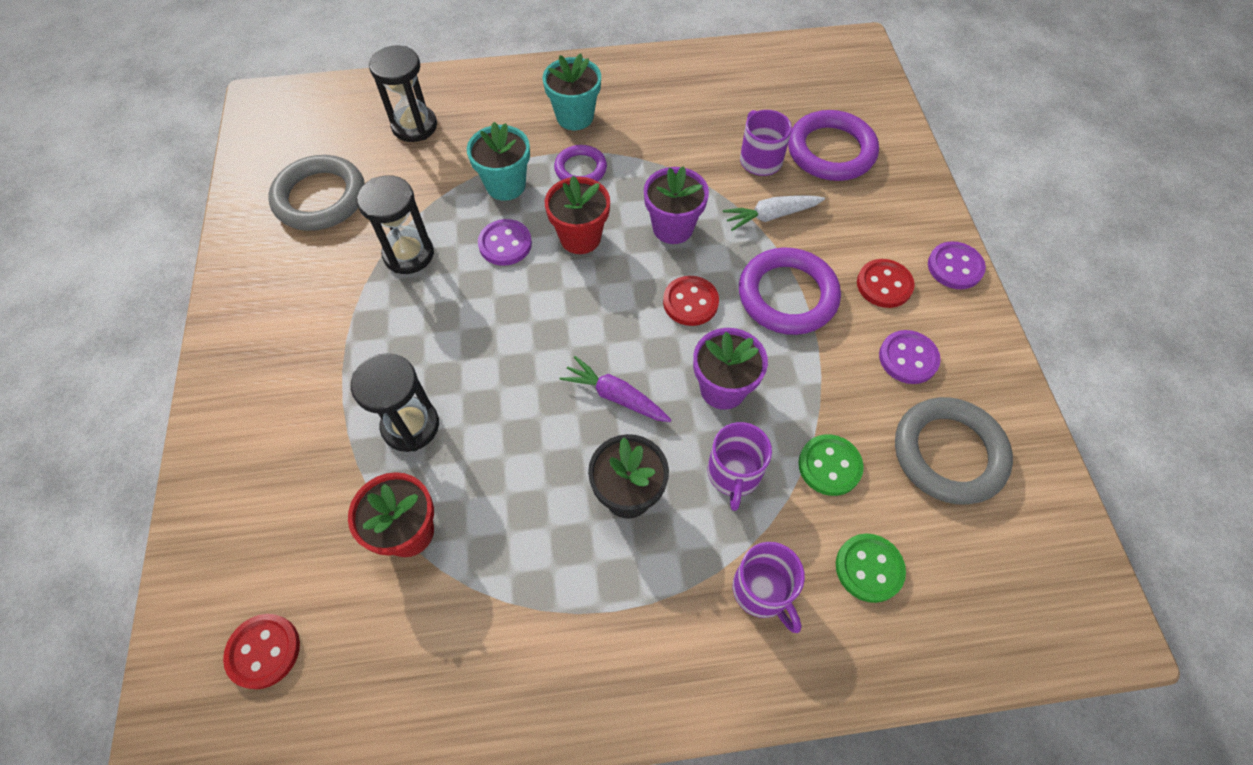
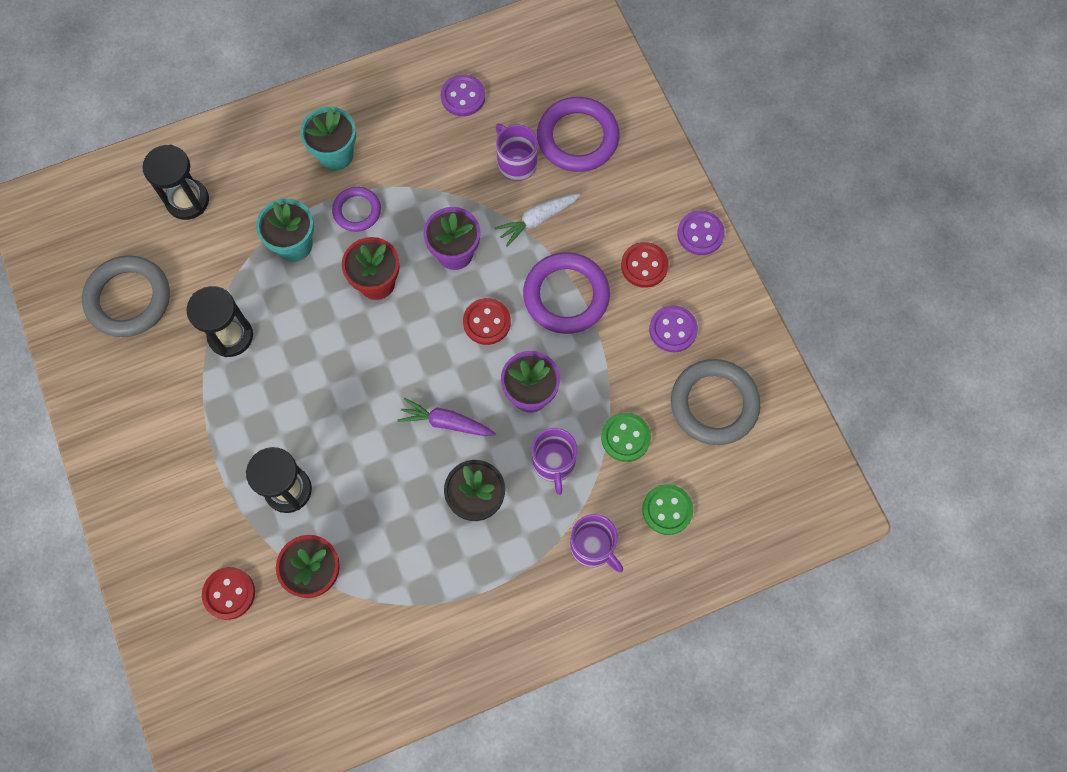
camera: 15 degrees left, 10 degrees up
(264, 651) = (241, 687): red button -> red button (229, 593)
(505, 244) = (312, 305): purple button -> purple button (463, 97)

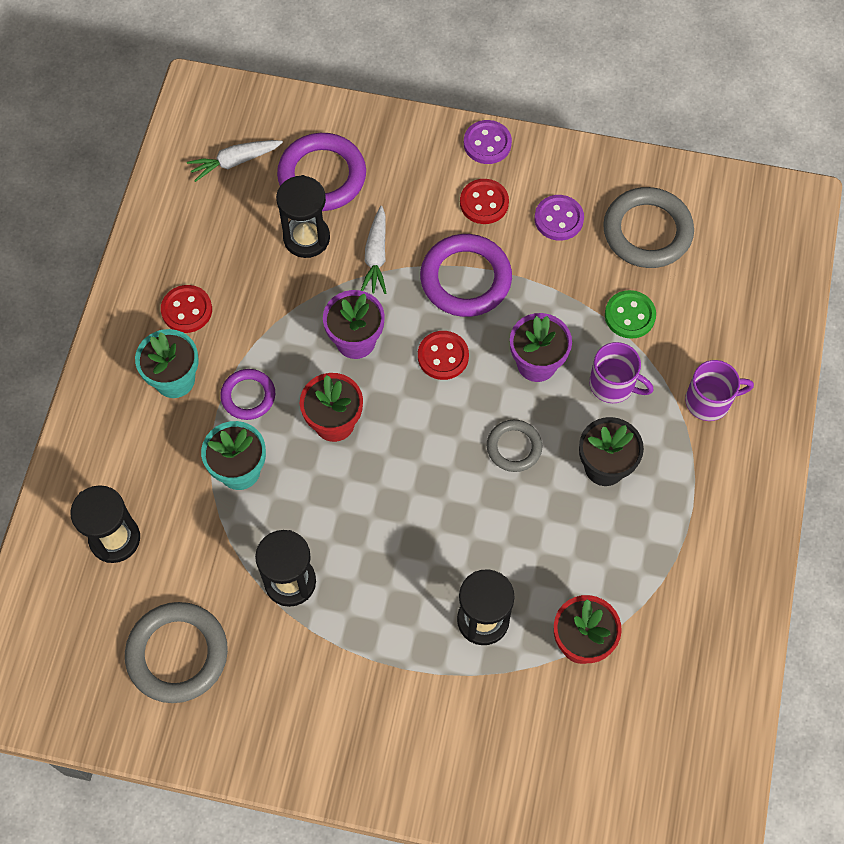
camera: 55 degrees left, 5 degrees down
(229, 593) = (548, 732): red button -> red button (187, 310)
(446, 422) = (514, 447): purple carrot -> grey ring
(463, 97) = (204, 239): purple button -> none
(516, 162) = (306, 238): purple mug -> black hourglass
(543, 72) = (235, 162): none -> white carrot
(667, 510) = (715, 325): green button -> none

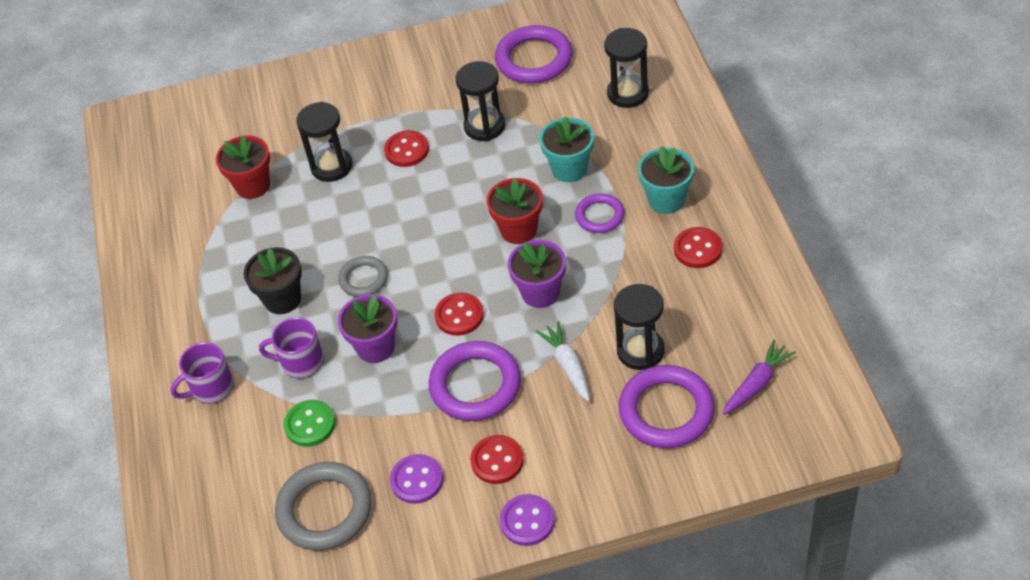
camera: 160 degrees right, 15 degrees down
(177, 654) = (534, 59): grey ring -> purple ring
(235, 162) = (757, 383): white carrot -> purple carrot
(390, 596) = (407, 150): none -> red button

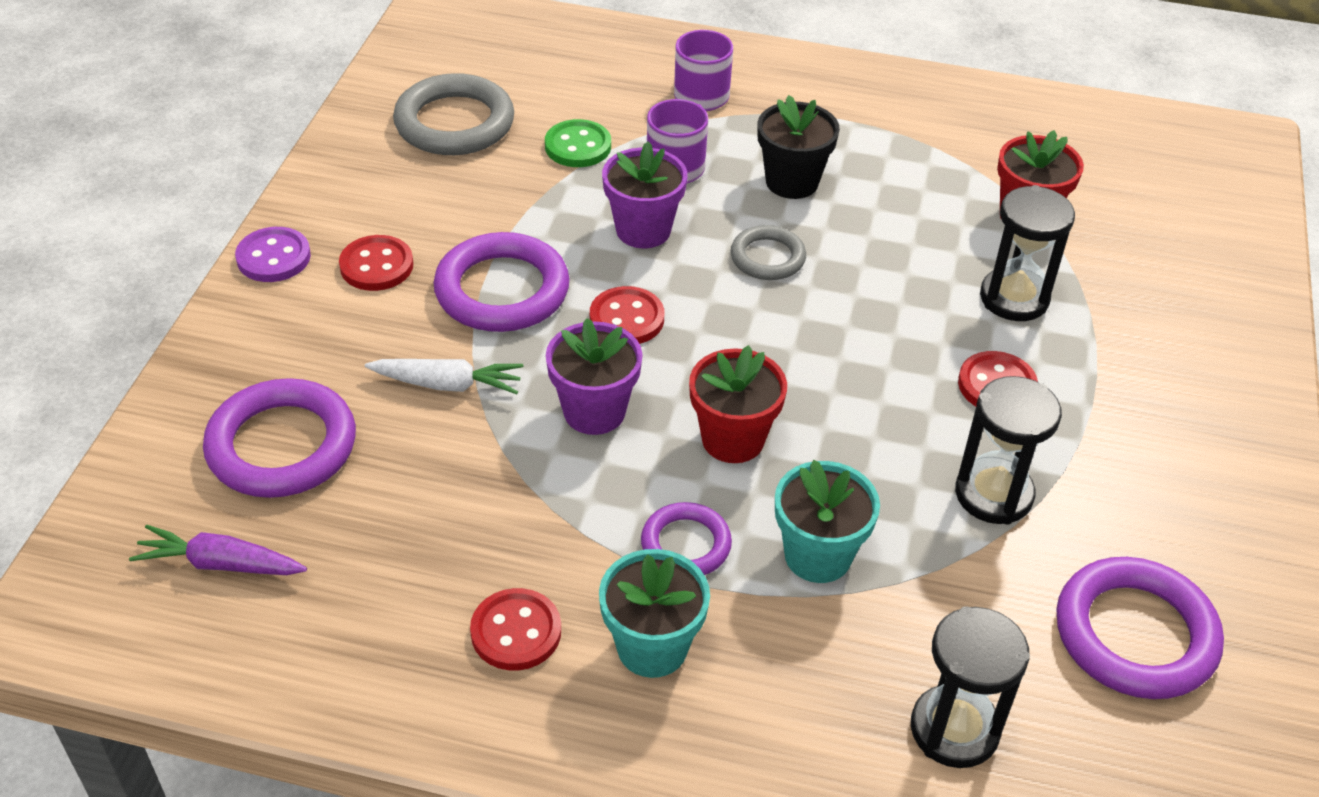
camera: 110 degrees right, 5 degrees down
(417, 480) = (419, 197): purple button -> none
(640, 351) = (398, 467): black hourglass -> none
(757, 383) = (220, 564): purple carrot -> purple carrot turned 120 degrees clockwise

